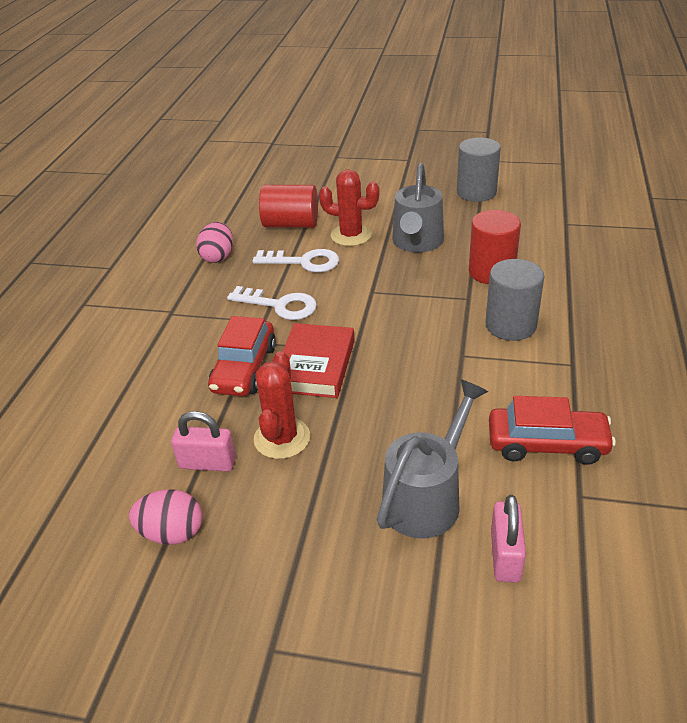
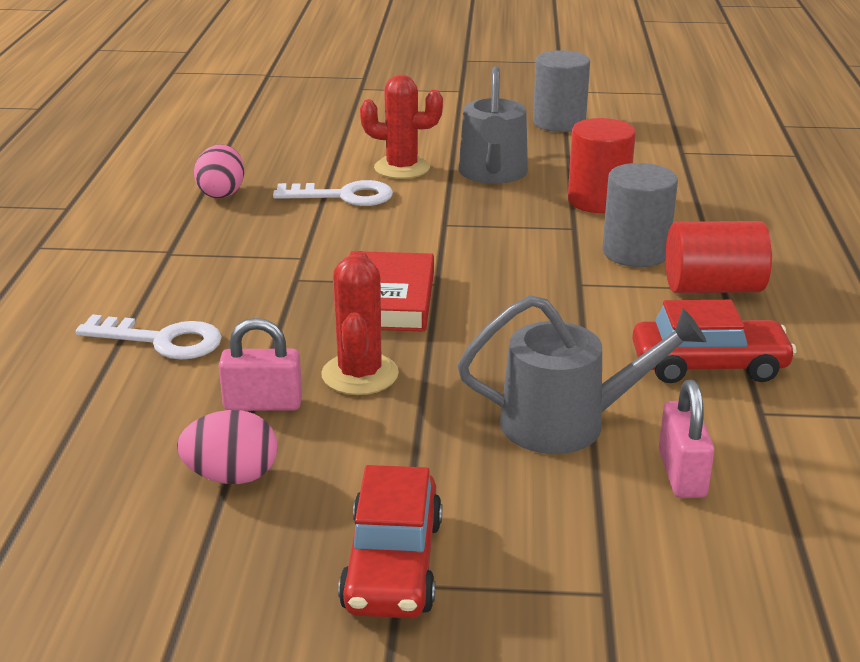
camera: 10 degrees left, 10 degrees down
(244, 368) = (289, 306): red car -> red car (393, 564)
(279, 305) = (321, 241): white key -> white key (161, 340)
(291, 224) = (316, 158): red cylinder -> red cylinder (713, 288)
(427, 497) = (568, 423): grey watering can -> grey watering can turned 60 degrees clockwise

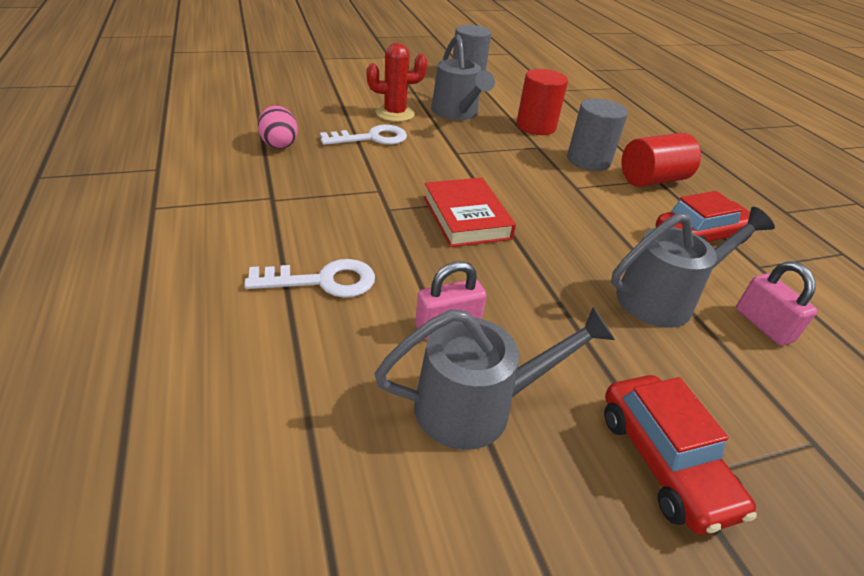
camera: 25 degrees left, 10 degrees up
(232, 476) = (477, 406): pink egg -> grey watering can
(360, 374) = (497, 284): red cactus -> none

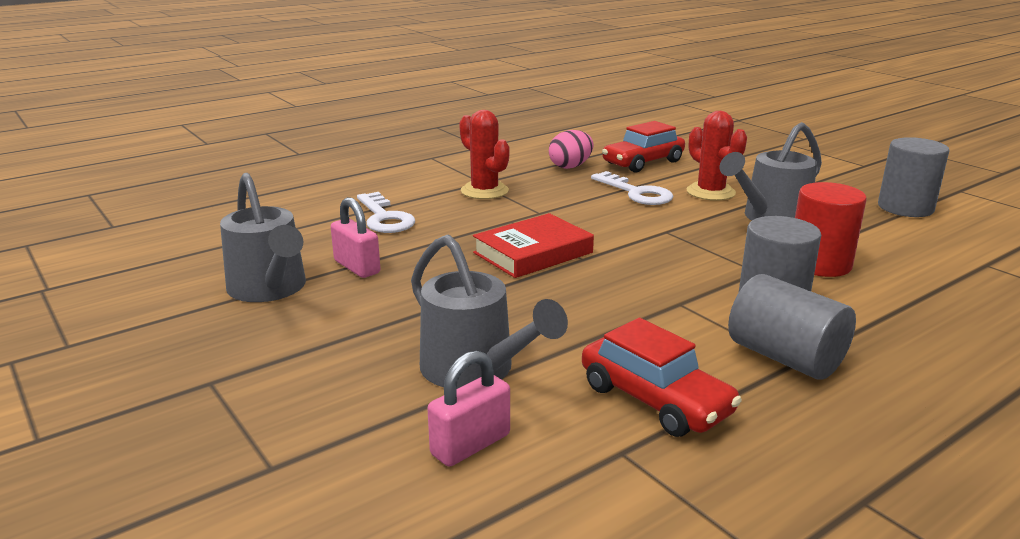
camera: 75 degrees right, 15 degrees down
(300, 202) = (484, 191): none -> red cactus
(652, 180) = (785, 358): red cylinder -> grey cylinder
(663, 461) = (228, 372): red car -> red car (643, 162)

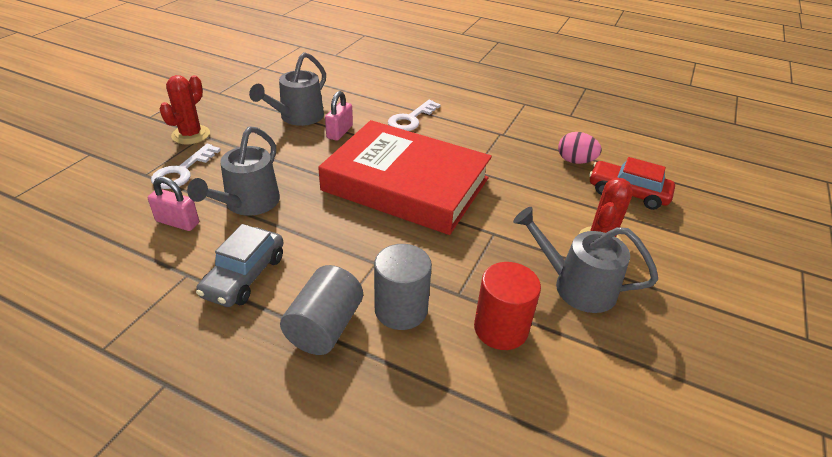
camera: 60 degrees right, 15 degrees up
(484, 191) = (488, 139): red cactus -> red cactus (191, 135)
(533, 253) = (406, 184): red book -> red book, size x2.04
(636, 193) = (555, 203): white key -> white key (182, 171)
(655, 400) = (244, 276): red car -> grey car
(905, 208) = (704, 382): grey cylinder -> none

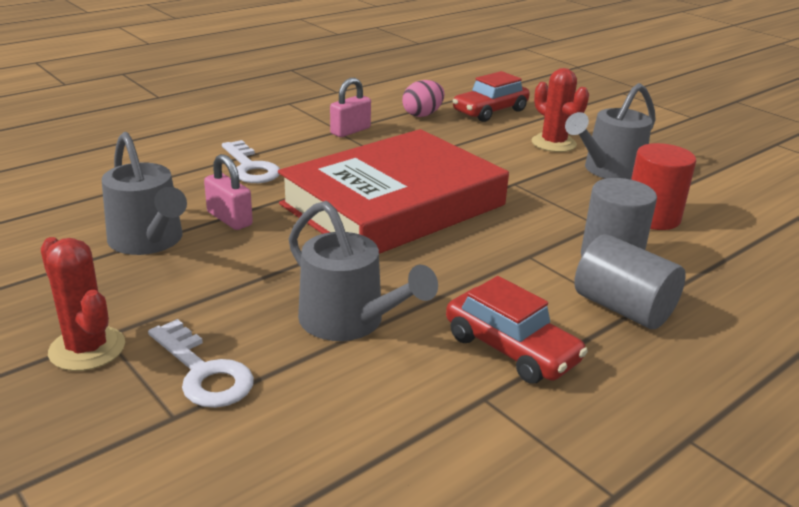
camera: 65 degrees left, 10 degrees down
(177, 222) = (351, 393): pink padlock -> pink padlock (350, 131)
(244, 276) = (511, 349): grey car -> red car

